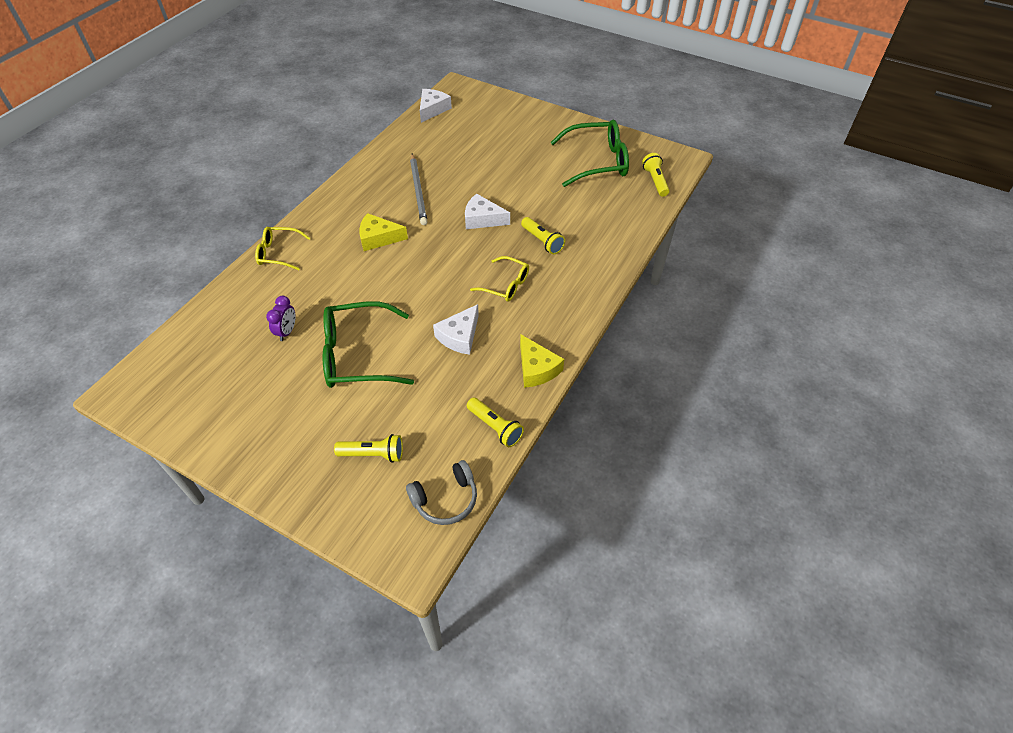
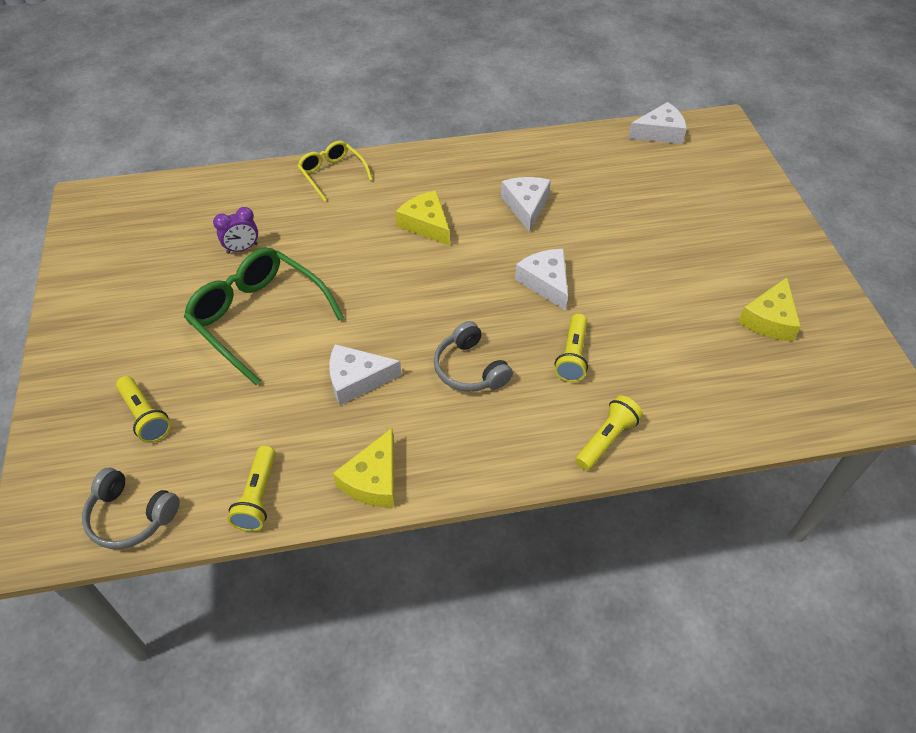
camera: 50 degrees right, 0 degrees up
(418, 191) = (526, 206): grey pencil -> white cheese
(506, 285) = (469, 369): yellow glasses -> grey headphones
(597, 162) = (769, 319): green glasses -> yellow cheese
(655, 181) = (813, 398): yellow flashlight -> yellow flashlight (606, 439)

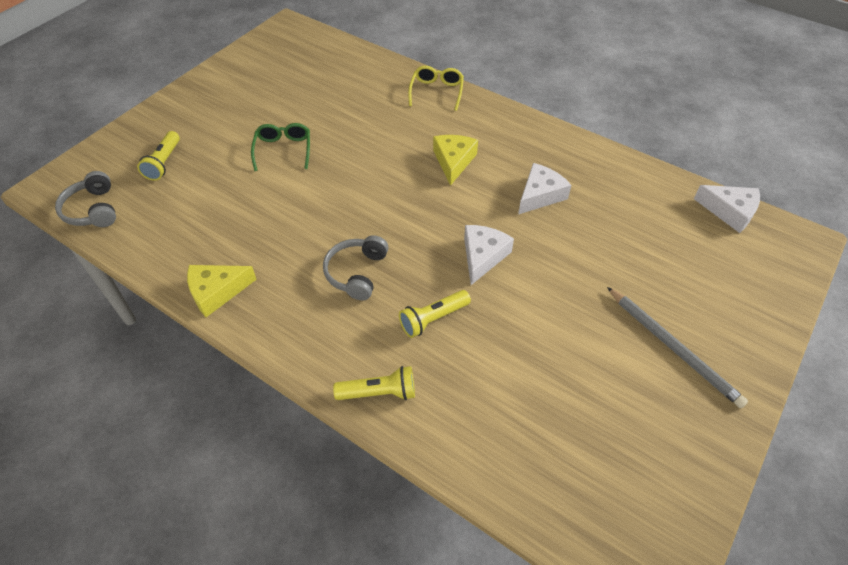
camera: 45 degrees right, 0 degrees up
(242, 248) = (327, 104): purple clock -> none
(258, 317) = (283, 150): green glasses -> green glasses, size x0.57
(258, 497) = (154, 250): yellow flashlight -> none
(357, 379) = (285, 226): white cheese -> none
(738, 251) = (673, 348): none -> grey pencil
(769, 319) = (627, 419): yellow cheese -> none

